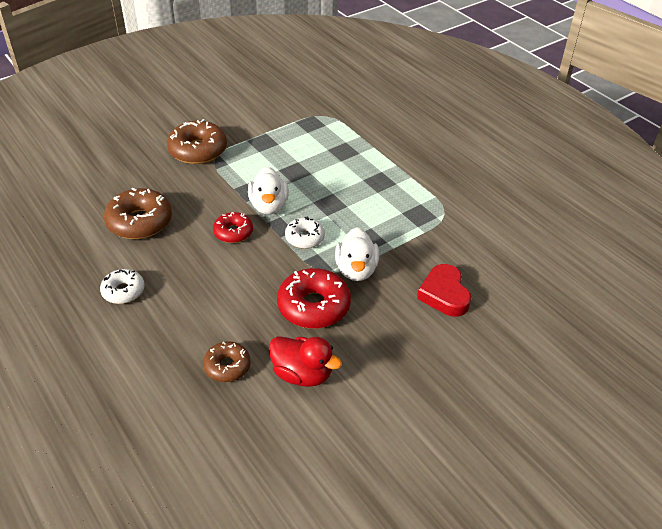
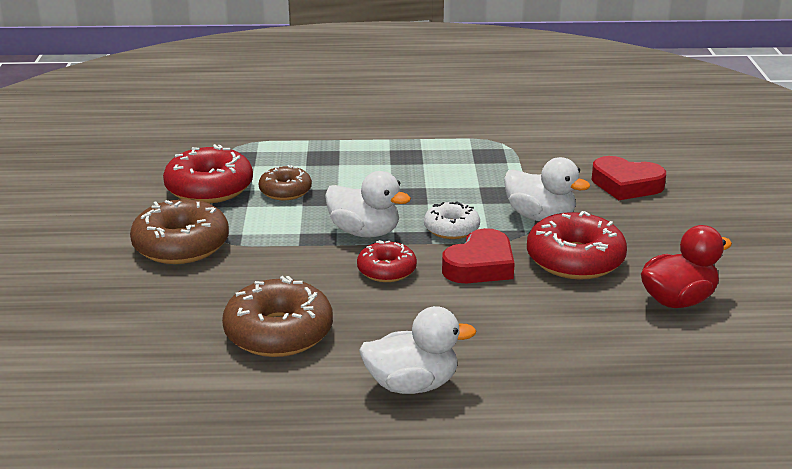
camera: 55 degrees left, 15 degrees down
(123, 291) = (412, 385): white donut -> white duck
(227, 366) = (626, 345): brown donut -> brown donut (285, 191)
(266, 130) = (209, 188): none -> red donut
(271, 267) = (480, 265): none -> red heart

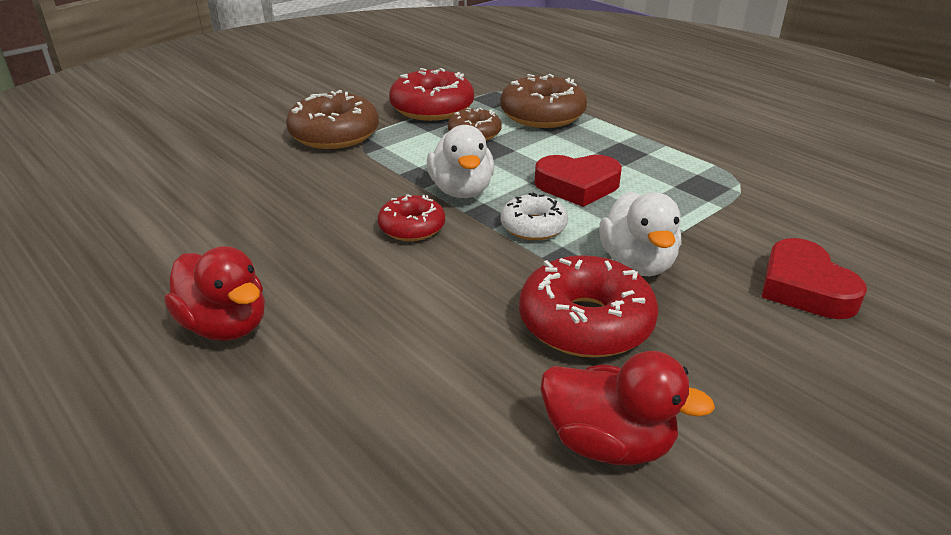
camera: 50 degrees right, 5 degrees up
(278, 332) = (250, 224): brown donut -> brown donut (542, 115)
(412, 385) = (225, 326): white duck -> red duck
(480, 265) = (489, 270): red heart -> red heart (577, 186)

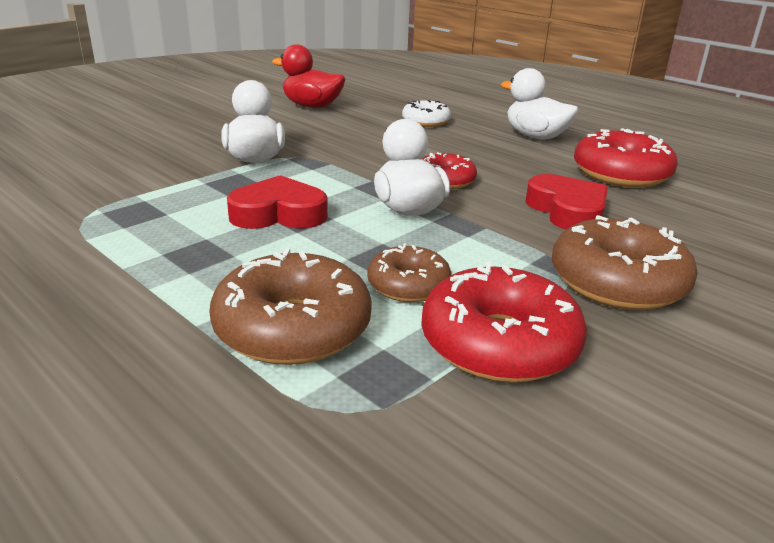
camera: 175 degrees right, 5 degrees down
(225, 326) = (535, 136): red duck -> white duck
(533, 227) = (334, 180): white donut -> white donut (425, 121)
(585, 323) = (308, 135): red donut -> red donut (621, 174)
(804, 288) = (138, 147): red heart -> red heart (567, 211)

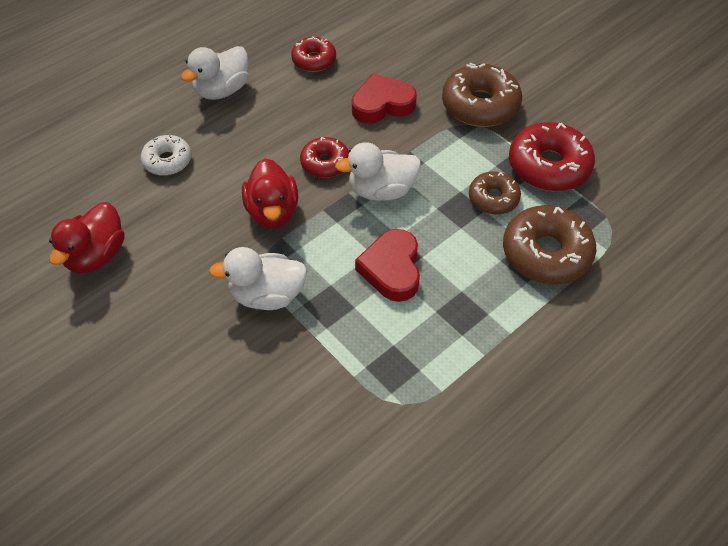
camera: 85 degrees left, 25 degrees up
(366, 159) = (272, 212): none -> red duck
(621, 174) = (314, 60): red donut -> red donut, size x0.60

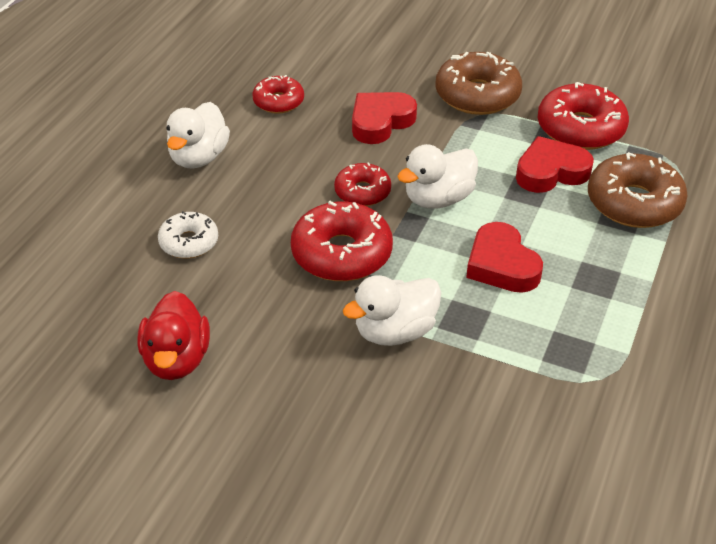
camera: 25 degrees left, 10 degrees down
(272, 212) = (341, 253): red duck -> red donut
(493, 198) = (551, 172): brown donut -> red heart

